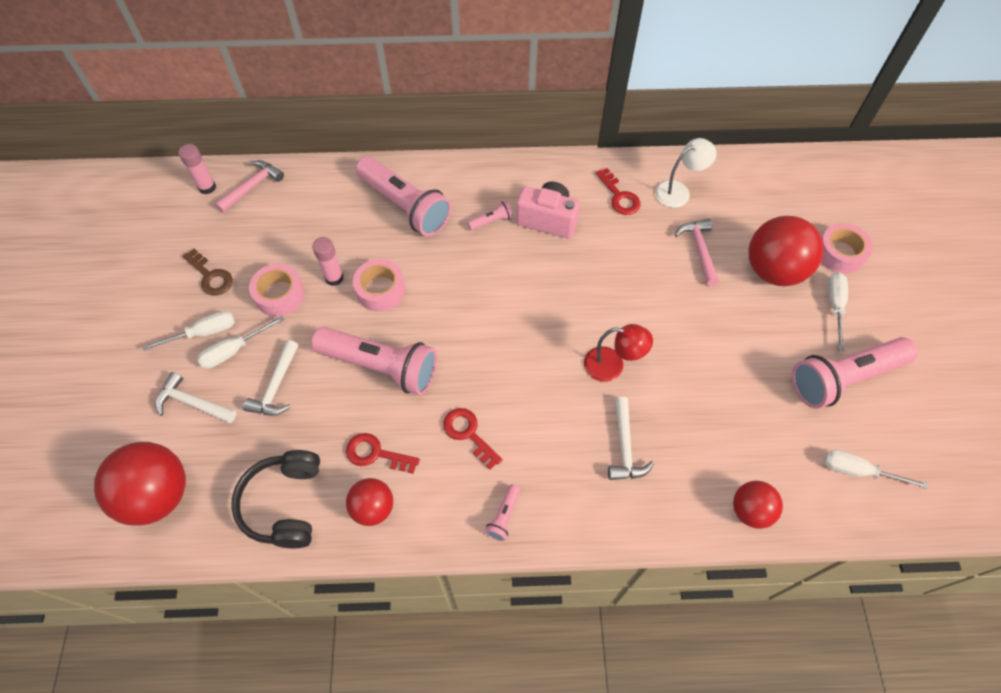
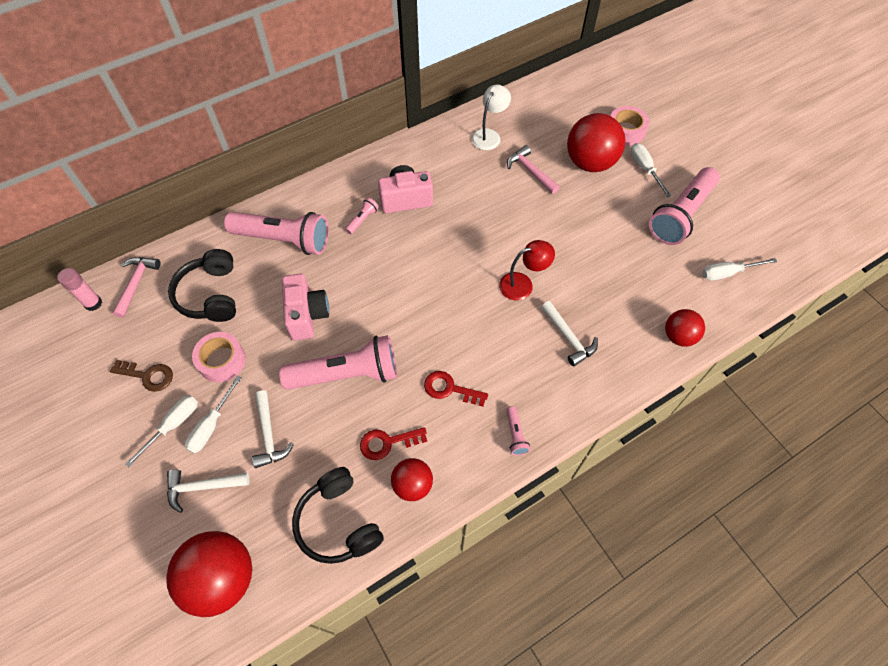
camera: 30 degrees left, 0 degrees up
(308, 227) = (210, 295): none -> black headphones
(334, 278) = (261, 324): pink glue stick -> none
(380, 290) = (307, 315): pink tape -> pink camera
(619, 196) = (448, 158): red key -> none

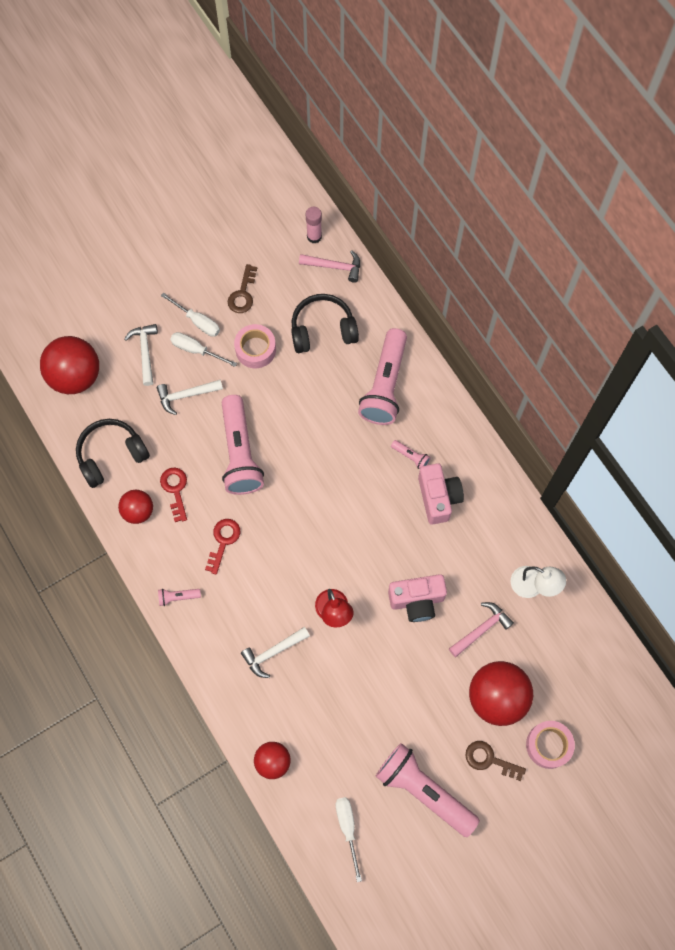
camera: 90 degrees right, 10 degrees up
(307, 315) = (300, 414): pink camera -> pink camera (417, 601)
(645, 169) = (489, 760): white screwdriver -> brown key

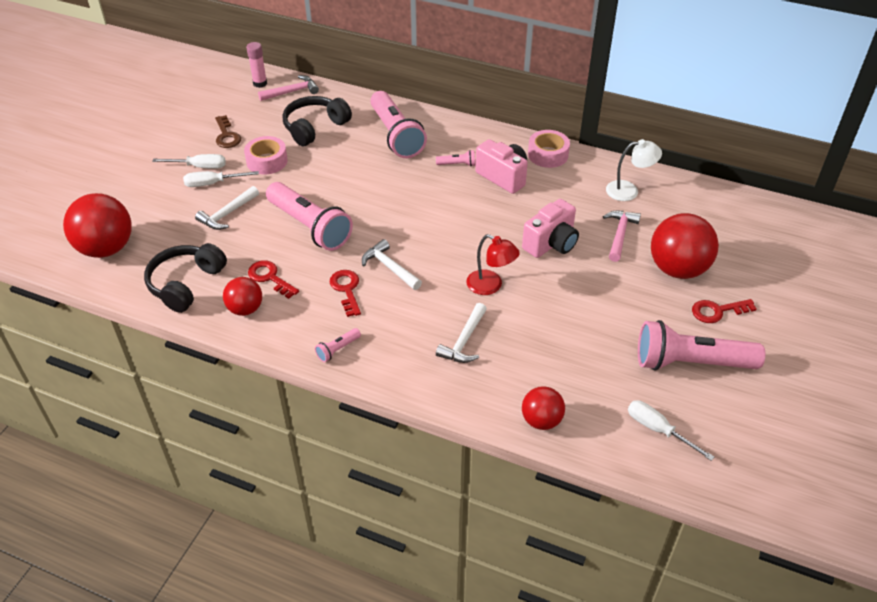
camera: 35 degrees left, 25 degrees down
(145, 352) = (165, 204): white hammer -> white hammer (390, 267)
(489, 760) = (717, 311): brown key -> red key
(548, 745) = (749, 276): pink tape -> pink tape (548, 154)

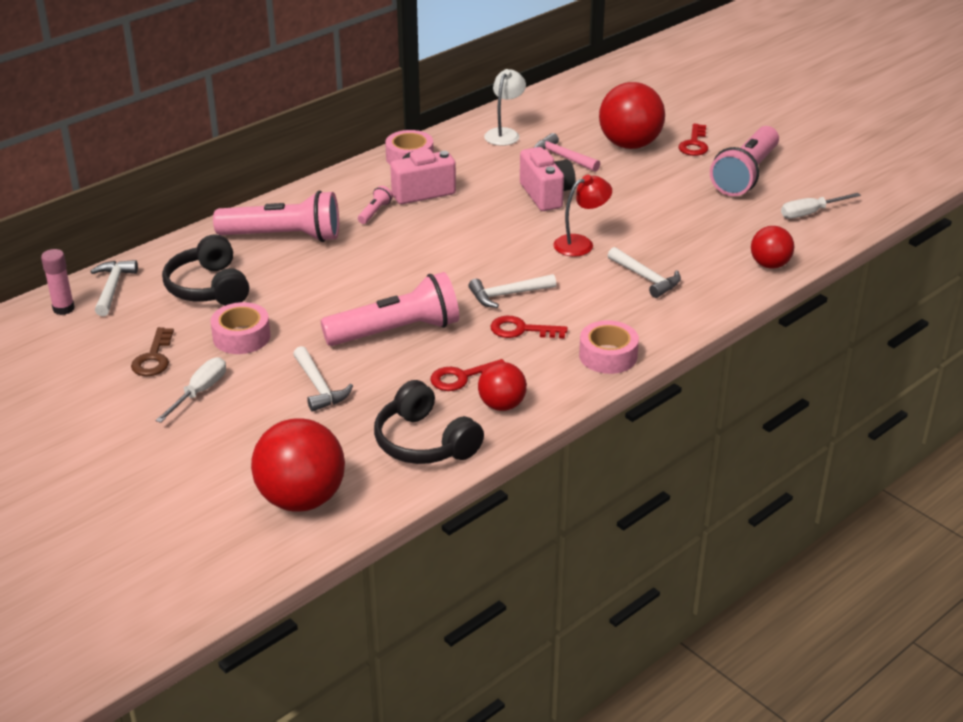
camera: 65 degrees left, 10 degrees down
(213, 183) = (247, 387): white screwdriver -> none
(226, 135) = (154, 357): brown key -> brown key turned 90 degrees clockwise
(292, 92) = (113, 288): pink hammer -> white hammer
(337, 349) = (608, 356): pink flashlight -> pink tape

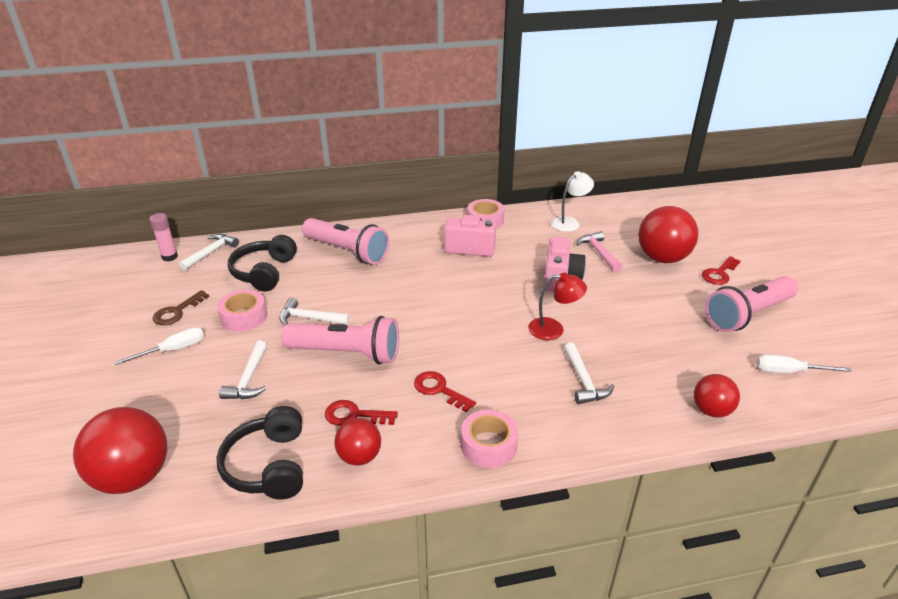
camera: 30 degrees right, 0 degrees up
(375, 212) = (424, 253): pink flashlight -> none
(507, 295) = (457, 353): white hammer -> white hammer (310, 318)

